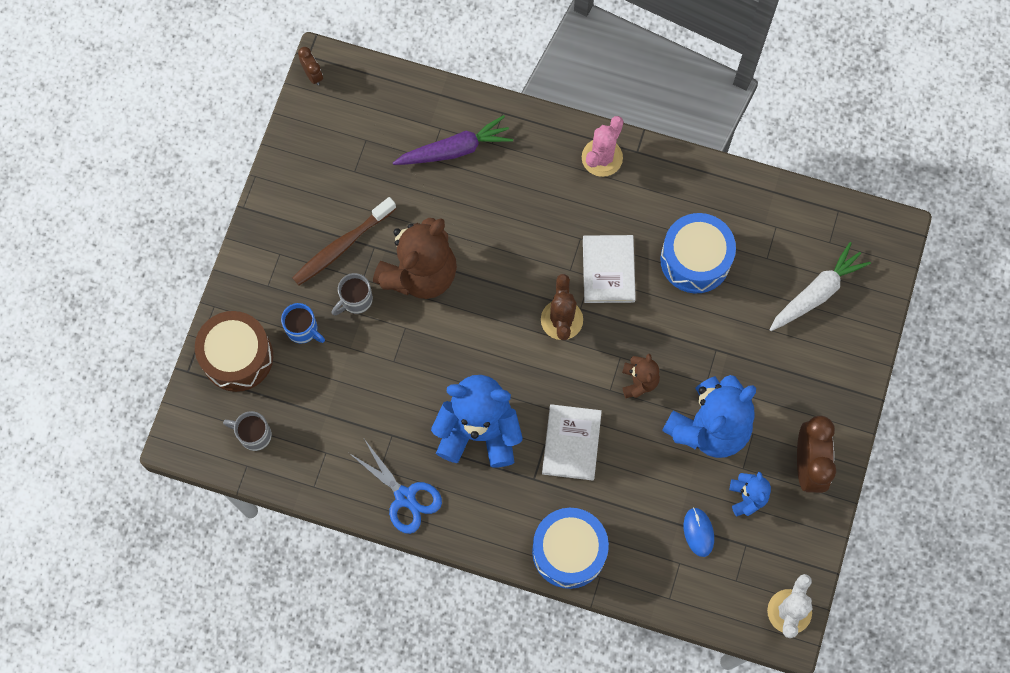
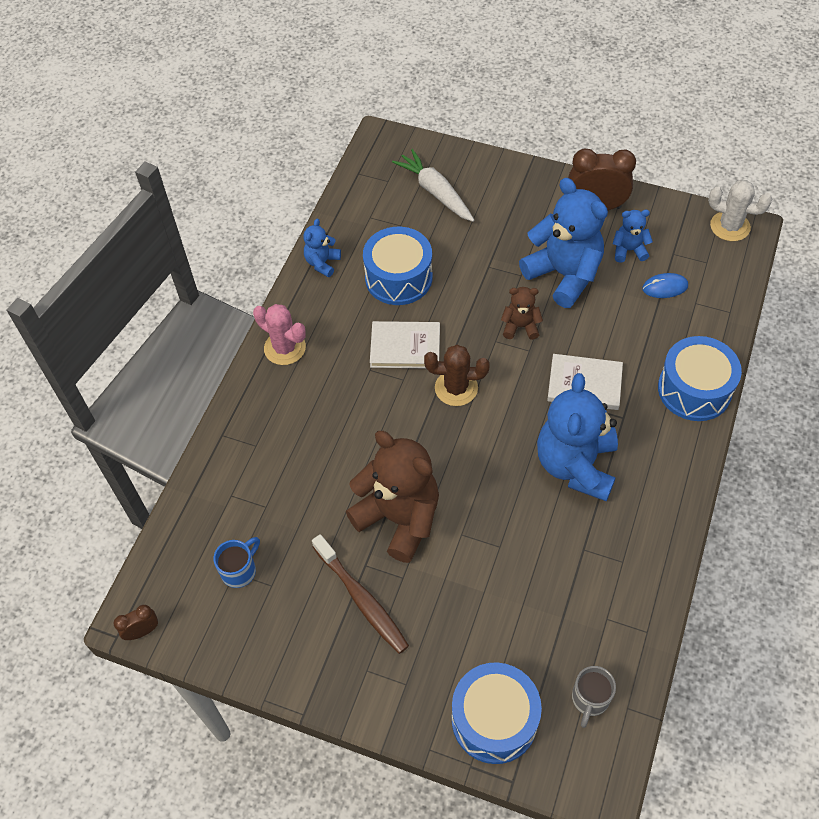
camera: 85 degrees left, 15 degrees down
(237, 357) = (494, 719): brown drum -> blue drum
(303, 329) = (461, 643): blue mug -> blue mug (240, 570)
(355, 300) = (428, 585): grey mug -> none
(405, 497) = (652, 537): blue scissors -> none
(455, 150) = (258, 481): purple carrot -> none
(710, 184) = (322, 263): none -> blue teddy bear

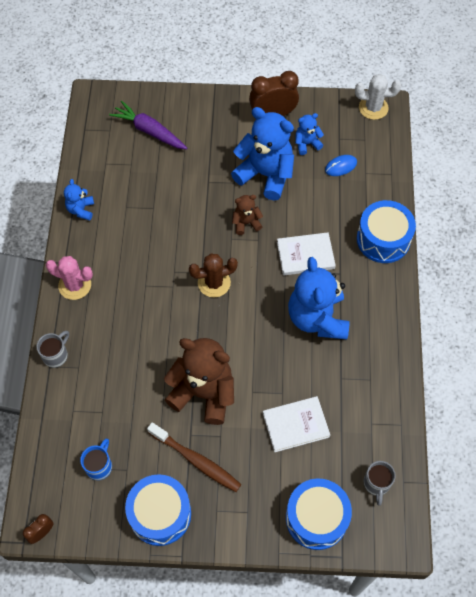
camera: 20 degrees left, 5 degrees up
(234, 423) = (56, 355): none -> grey mug
(398, 278) = (143, 207): blue drum -> blue drum (160, 514)
(405, 347) = (166, 261): white book -> white book (295, 425)
(435, 192) = (149, 131): white carrot -> purple carrot

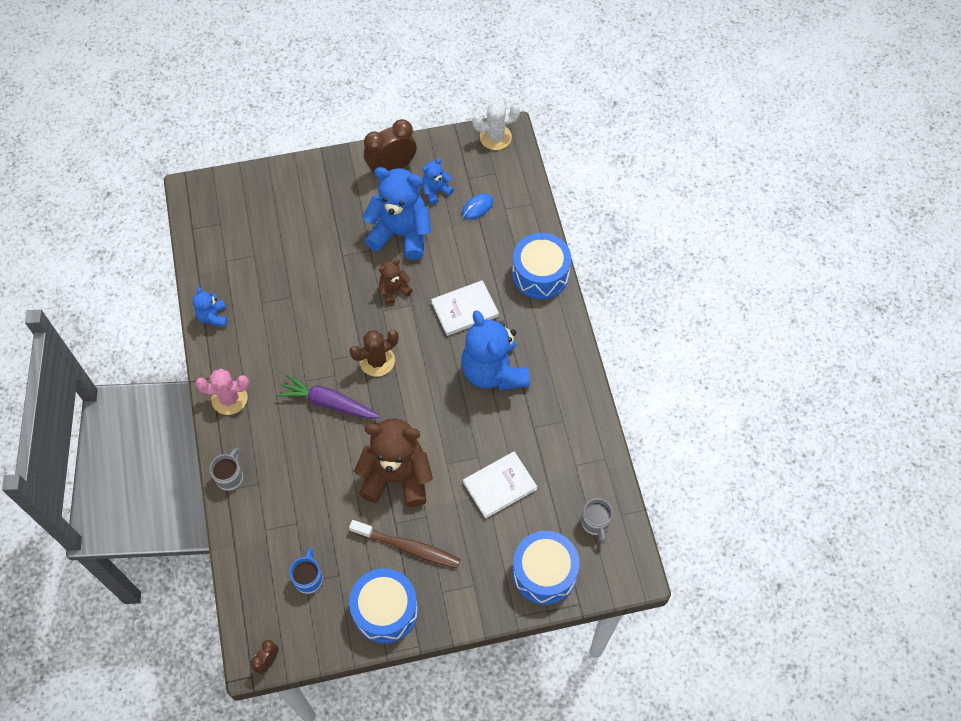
camera: 15 degrees left, 0 degrees up
(149, 131) = (264, 215): purple carrot -> purple carrot (329, 403)

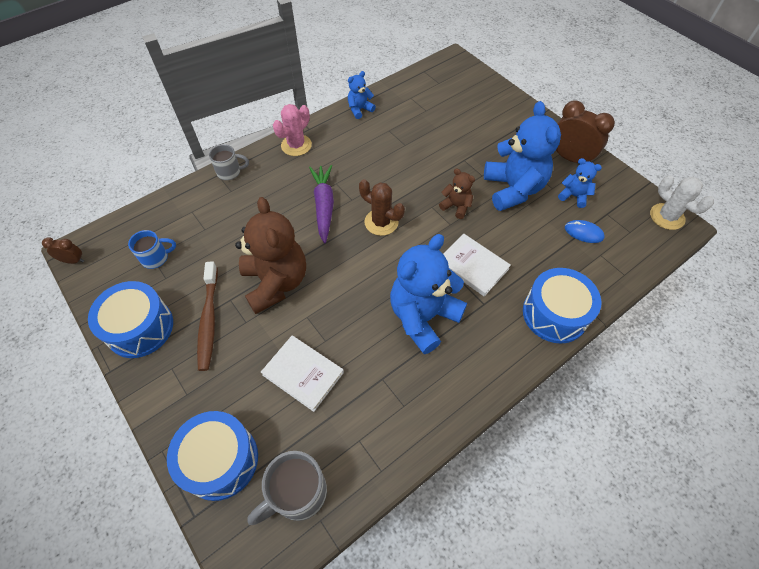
camera: 65 degrees right, 5 degrees down
(229, 399) = (296, 145): pink cactus -> pink cactus turned 60 degrees clockwise
(595, 523) = (298, 493): grey mug -> grey mug, size x1.55

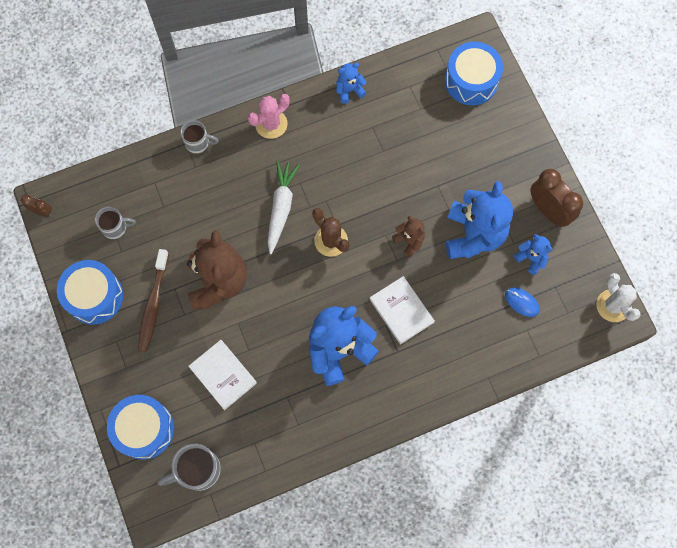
camera: 15 degrees right, 15 degrees up
(156, 258) = (115, 227): blue mug -> grey mug
(324, 206) = (281, 208): purple carrot -> white carrot
(554, 314) = (457, 378): blue drum -> blue drum (471, 81)

